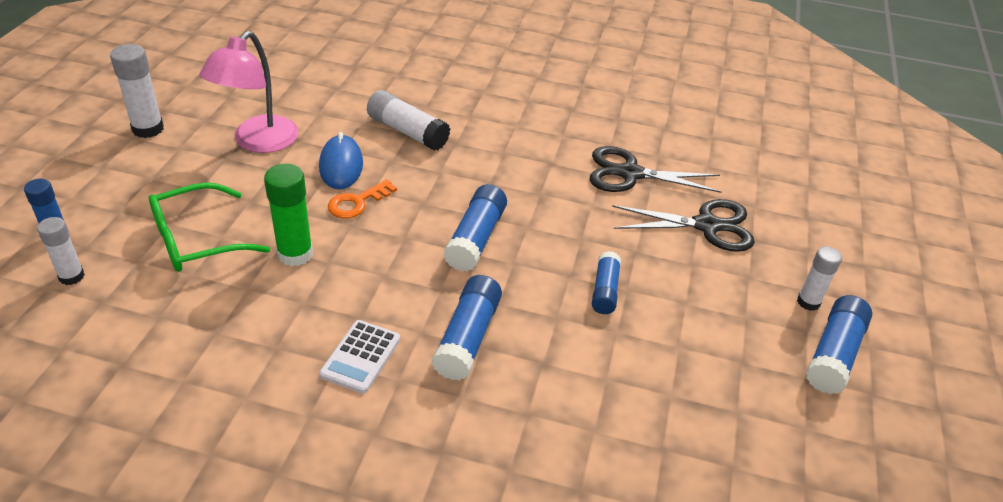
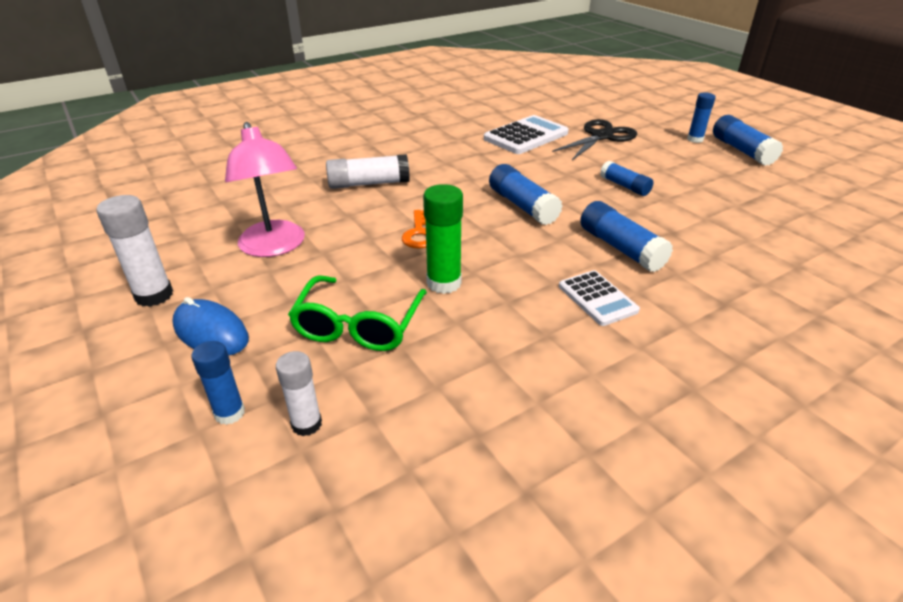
camera: 45 degrees left, 5 degrees down
(341, 165) = (365, 223): blue mouse -> blue mouse (211, 332)
(630, 173) = (526, 136): black scissors -> white calculator
(808, 302) = (695, 139): white glue stick -> blue glue stick

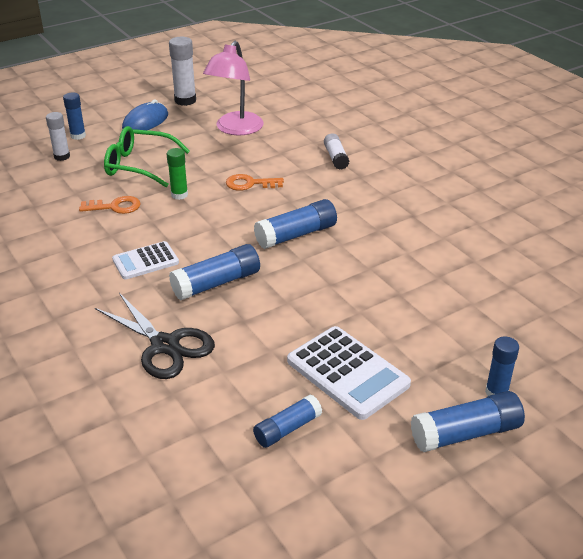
camera: 90 degrees right, 0 degrees up
(275, 247) = (235, 129): pink lamp -> pink lamp turned 45 degrees counterclockwise
(369, 184) = (336, 158): white glue stick -> white glue stick, size x0.65
(444, 283) = (179, 195): green glue stick -> green glue stick, size x0.65
(476, 337) = (115, 207): none -> orange key
(526, 136) = (467, 247): white calculator -> white calculator (347, 373)
(601, 136) = (482, 305): black scissors -> black scissors (165, 345)
(624, 186) = (342, 304): blue glue stick -> blue glue stick (287, 429)

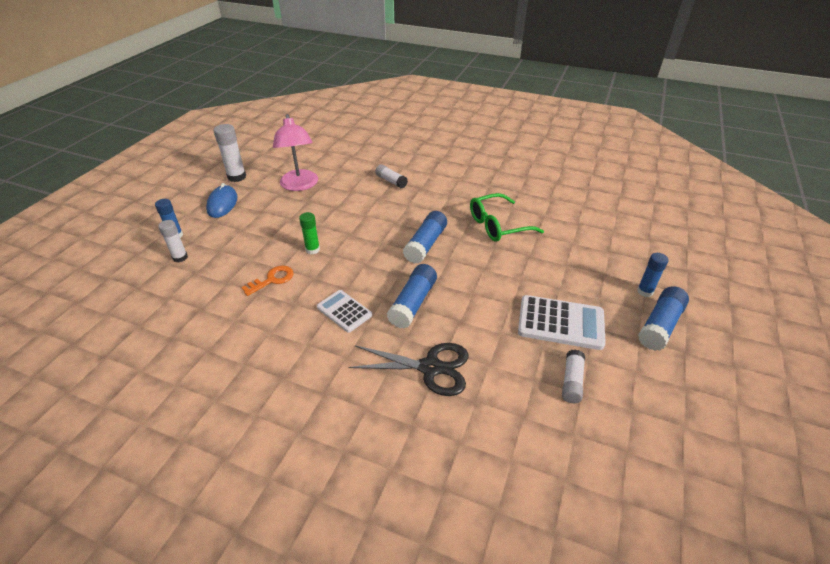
camera: 35 degrees left, 5 degrees up
(139, 165) = (255, 239): green glasses -> green glasses (498, 225)
(145, 261) = (344, 311): white calculator -> white calculator turned 105 degrees clockwise
(250, 184) = (354, 221): orange key -> none
(287, 429) = (571, 381): blue glue stick -> white glue stick

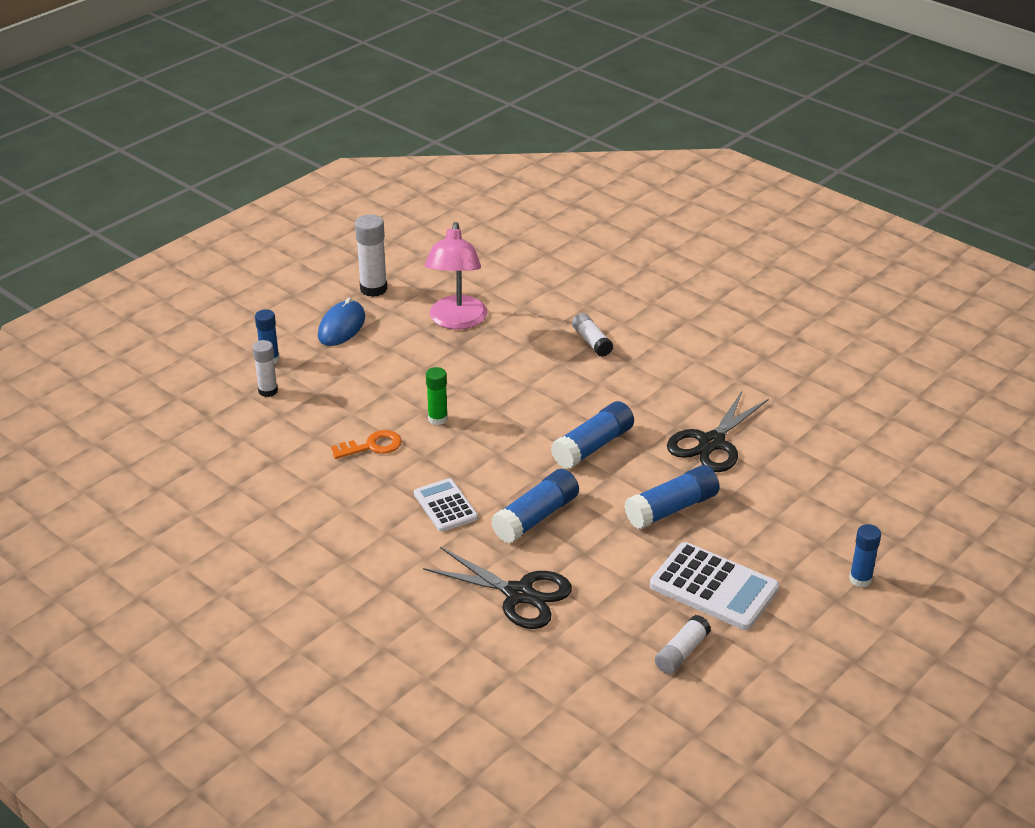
camera: 20 degrees right, 5 degrees down
(498, 225) = (711, 443): green glasses -> black scissors
(660, 325) = (846, 624): blue glue stick -> blue glue stick (671, 509)

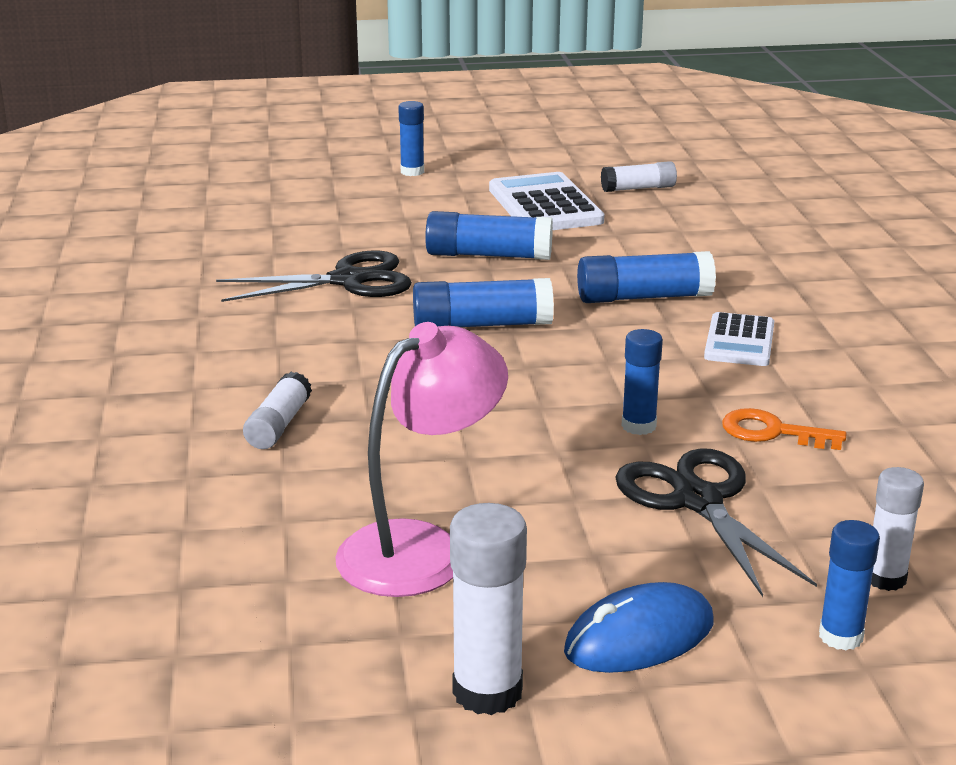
camera: 140 degrees left, 10 degrees down
(437, 419) = (638, 426): green glue stick -> blue glue stick
(519, 594) = (741, 258): black scissors -> black scissors (698, 500)

